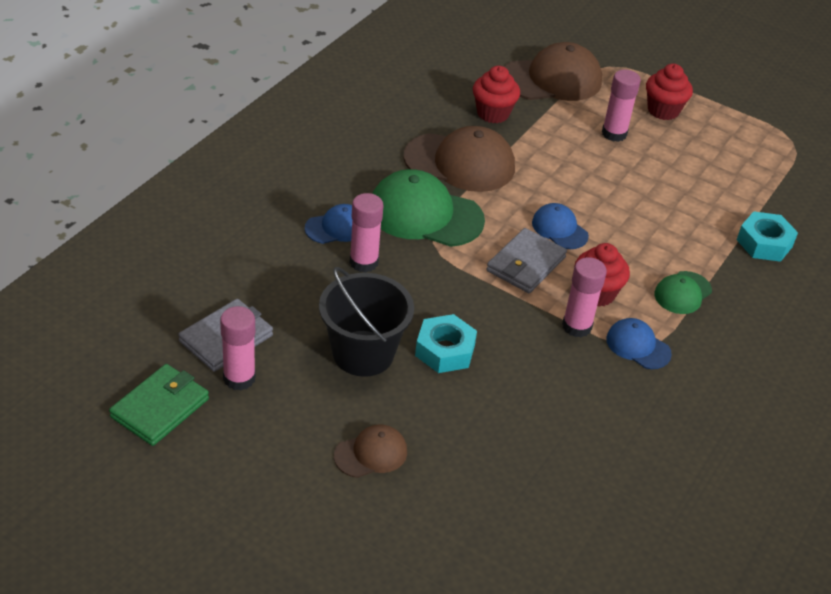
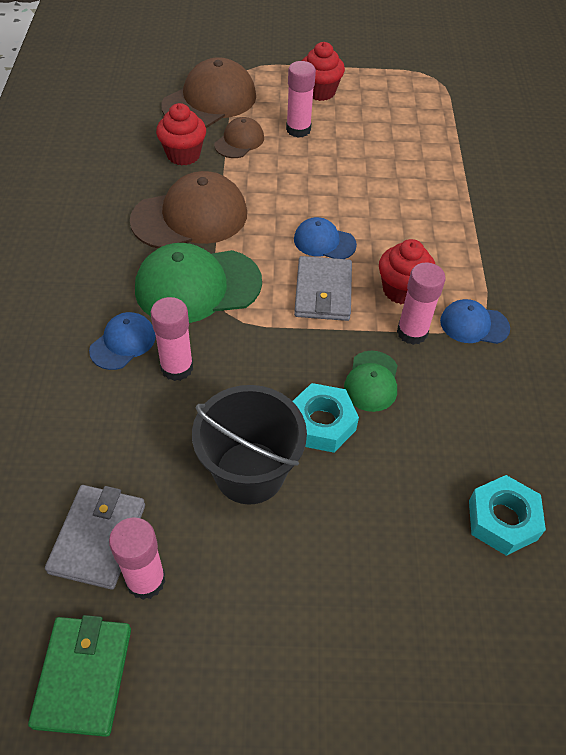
camera: 30 degrees left, 10 degrees up
(371, 454) = (341, 587): brown cap -> brown cap (239, 141)
(682, 293) = (466, 253): green cap -> green cap (371, 381)
(764, 243) = (487, 176): turquoise nut -> turquoise nut (502, 520)

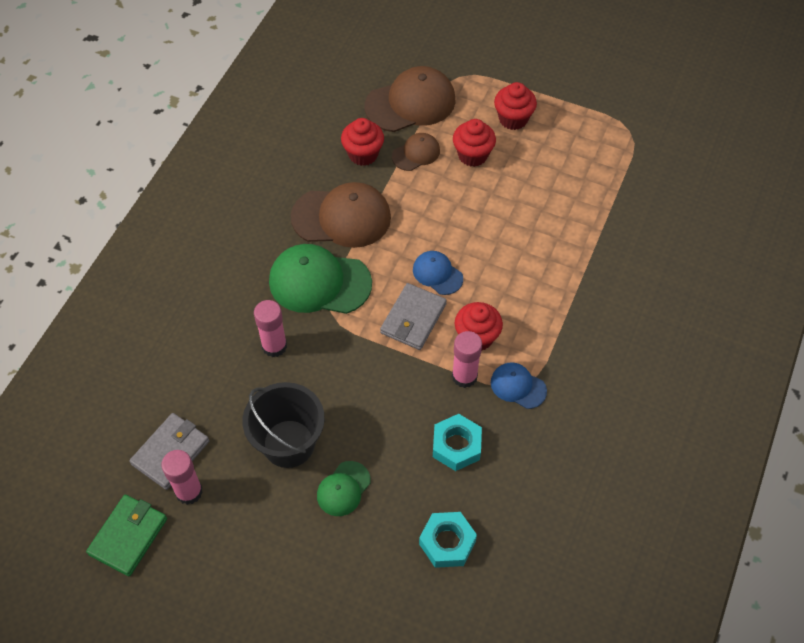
camera: 25 degrees right, 5 degrees up
(123, 343) = (245, 313): blue cap -> none
(298, 129) = (472, 155): pink glue stick -> red cupcake
(322, 423) = (357, 426): turquoise nut -> turquoise nut (456, 446)
(371, 381) = (411, 406): green cap -> green cap (343, 489)

